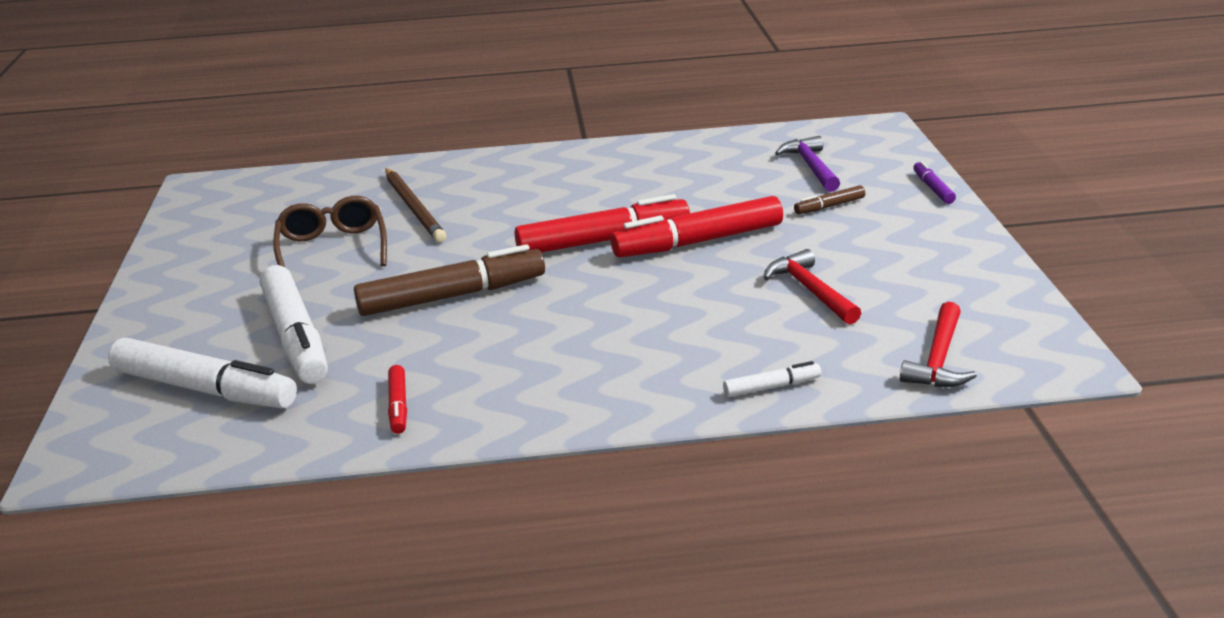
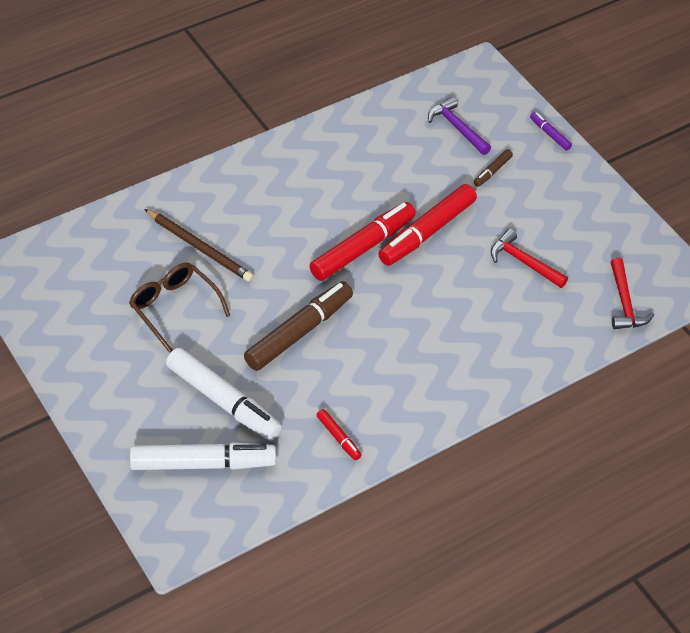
camera: 30 degrees left, 20 degrees up
(771, 387) = (545, 354): white marker -> none

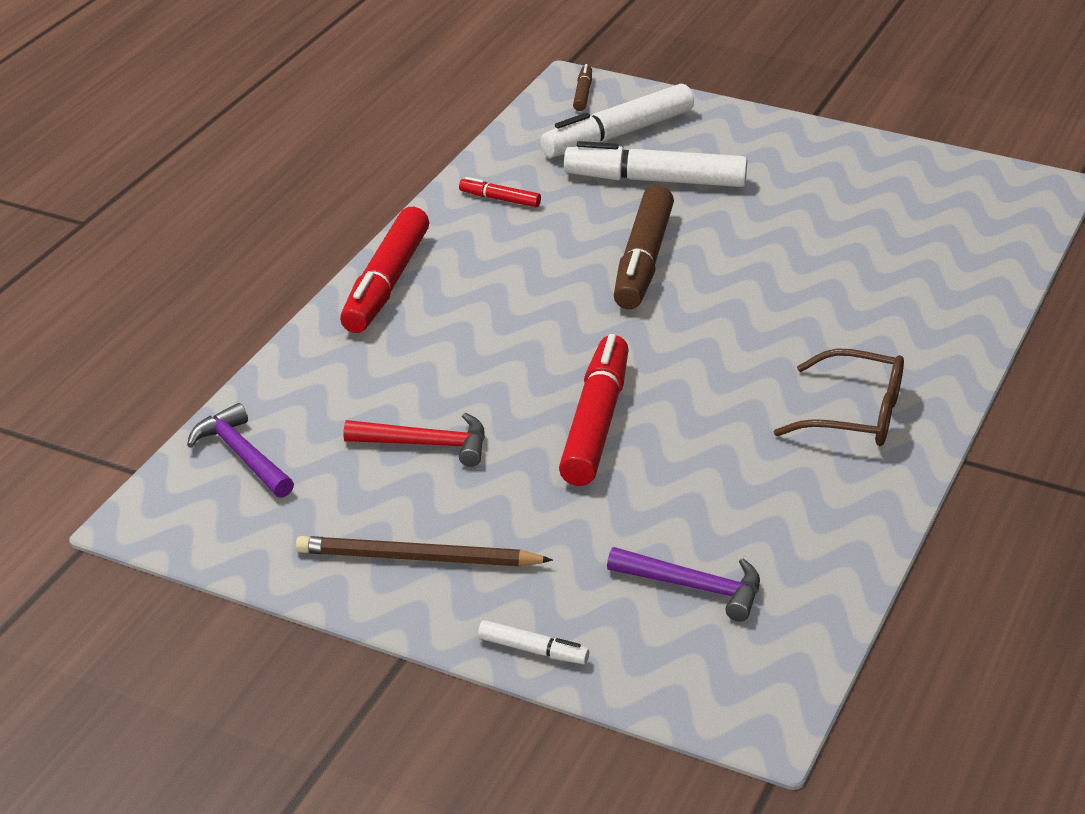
camera: 150 degrees right, 15 degrees down
(174, 308) = (810, 227): brown glasses -> brown glasses (855, 415)
(199, 247) = (860, 288): brown pencil -> brown pencil (417, 558)
(362, 248) = (662, 369): red marker -> red marker (386, 283)
(492, 171) = (576, 546): brown marker -> brown marker (583, 94)
(550, 134) = (533, 650): purple marker -> white marker
(624, 303) = (242, 455): red hammer -> purple hammer

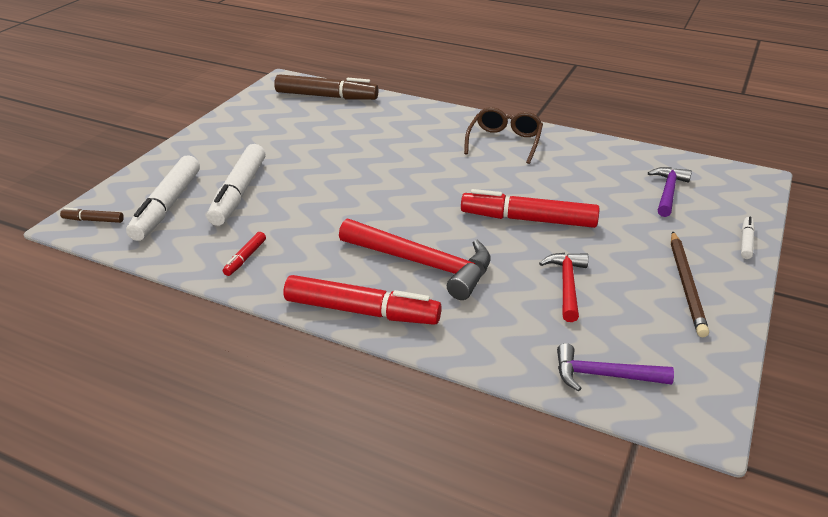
camera: 90 degrees left, 0 degrees up
(242, 455) = (604, 375): purple hammer -> purple hammer turned 45 degrees clockwise
(482, 327) = (423, 264): none -> red hammer
(618, 135) = (167, 206): white marker -> white marker turned 45 degrees clockwise
(643, 261) = (343, 200): brown marker -> brown marker (326, 96)

